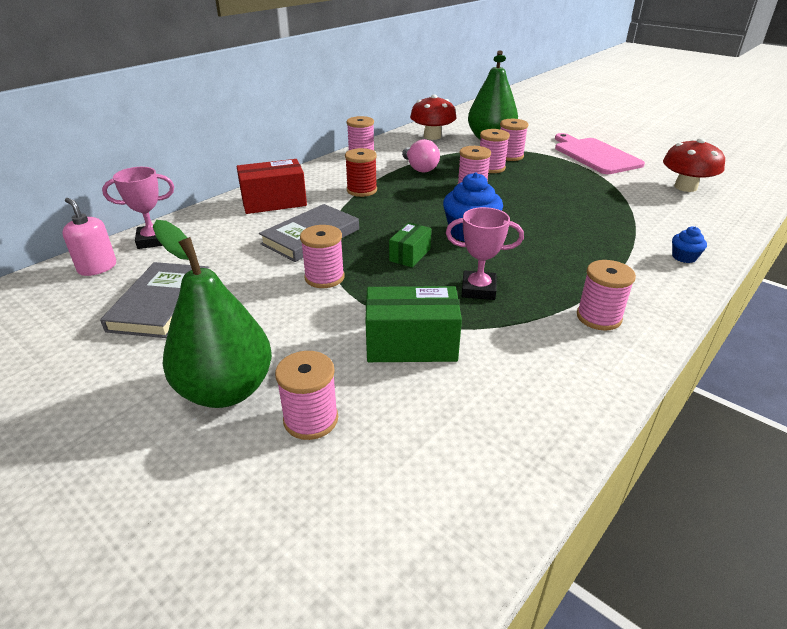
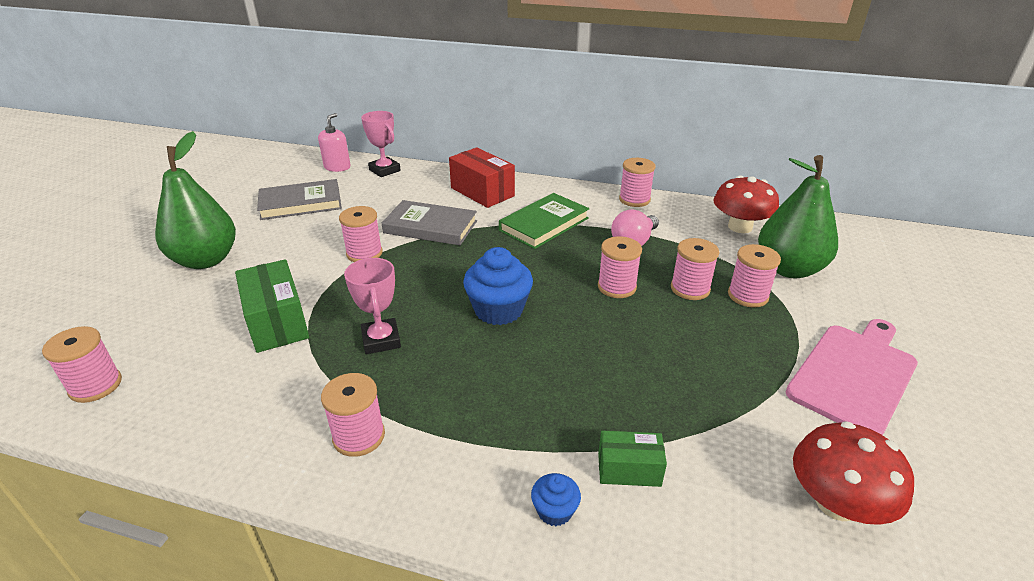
camera: 65 degrees right, 0 degrees up
(311, 419) = (177, 302): pink spool -> pink spool (95, 386)
(362, 190) = (544, 224): red spool -> green book
(410, 255) = (427, 285): green box -> green box (629, 469)

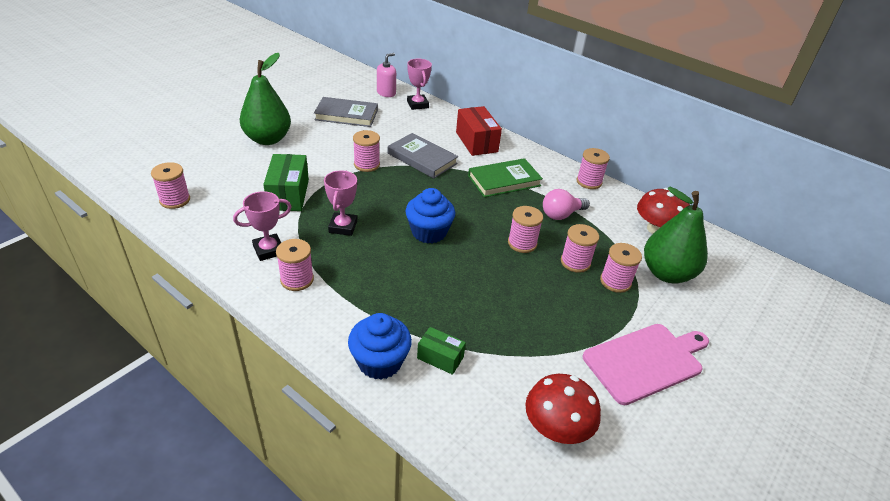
camera: 20 degrees right, 5 degrees up
(290, 408) = (268, 250): none -> pink trophy
(554, 511) = (380, 362): blue cupcake -> blue cupcake, size x1.97

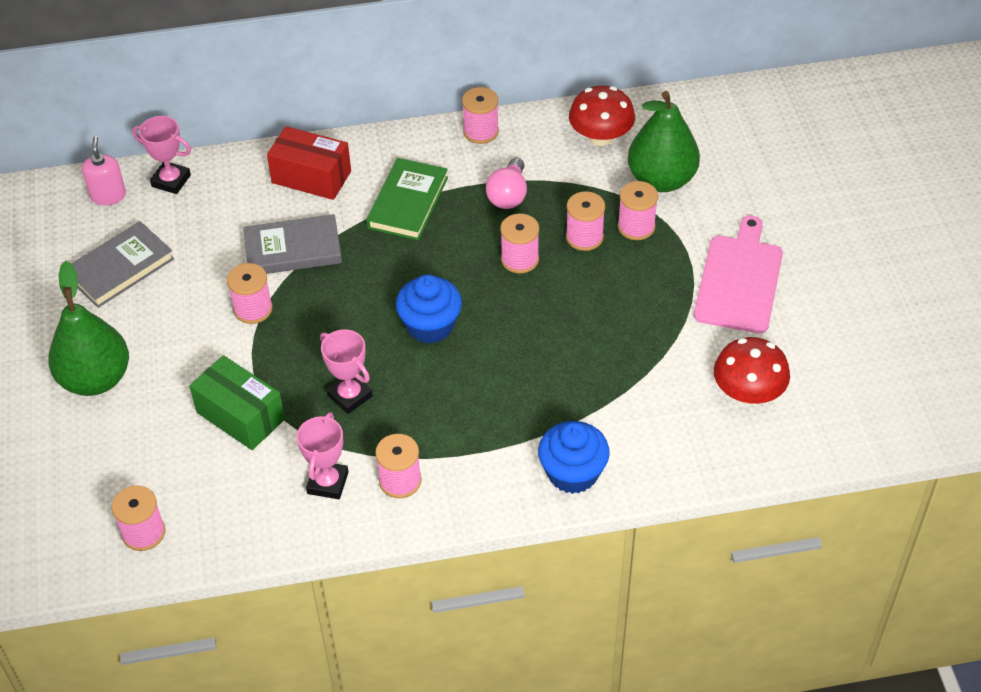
camera: 45 degrees left, 10 degrees up
(440, 358) = (607, 424): green box -> none

